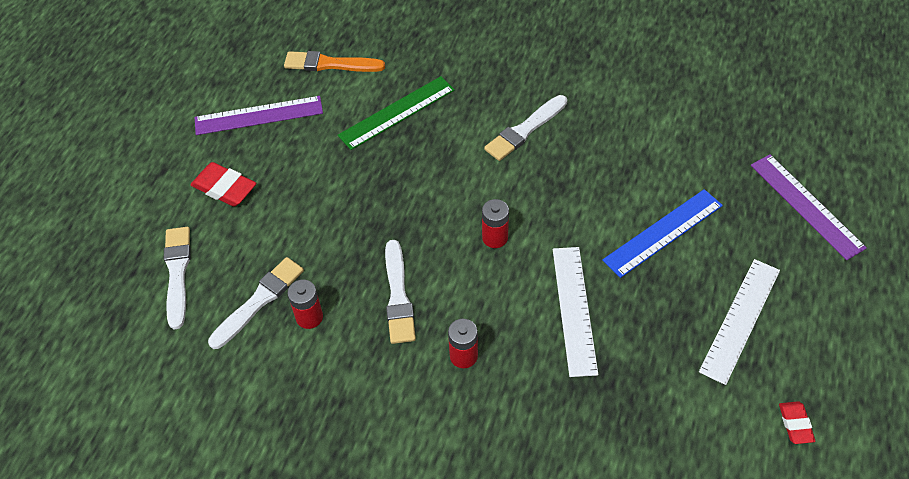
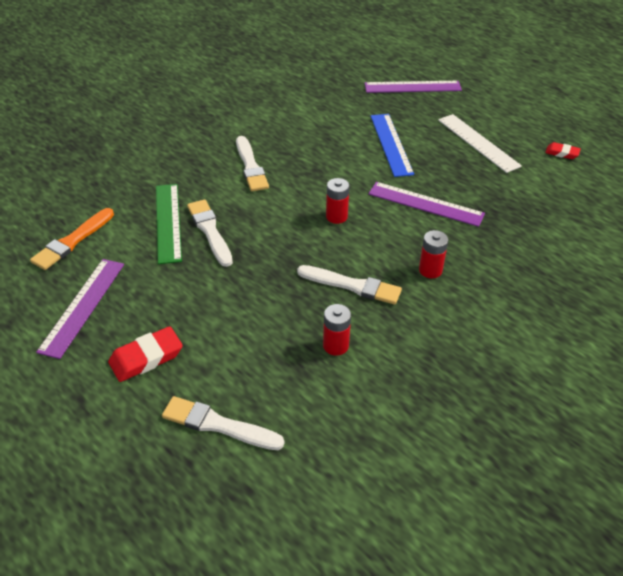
camera: 65 degrees left, 10 degrees down
(259, 301) = (295, 374): white brush -> white brush (210, 231)
(574, 309) = (425, 204): white ruler -> purple ruler

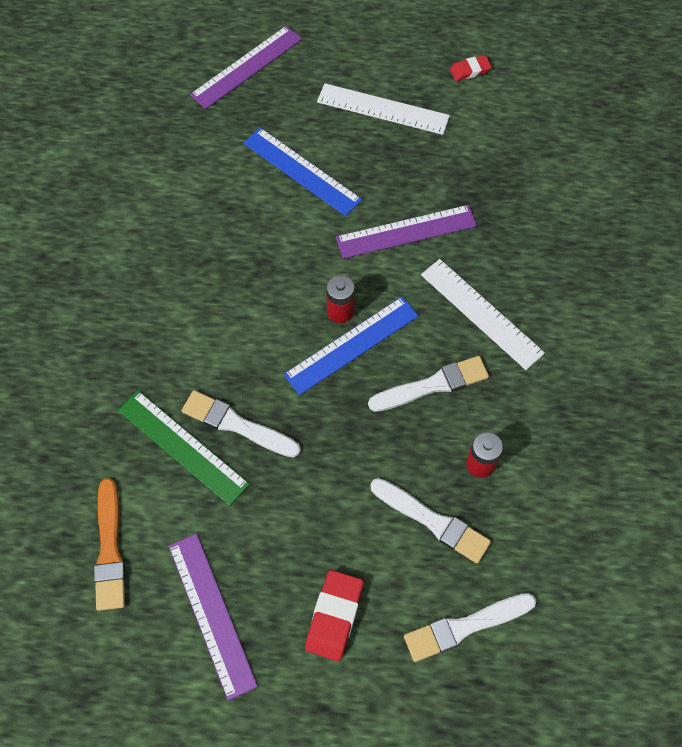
camera: 40 degrees left, 20 degrees up
(251, 166) = (190, 307): white brush -> white brush (432, 521)
(324, 236) = (351, 345): none -> blue ruler
(430, 270) = (481, 313): red battery -> white ruler

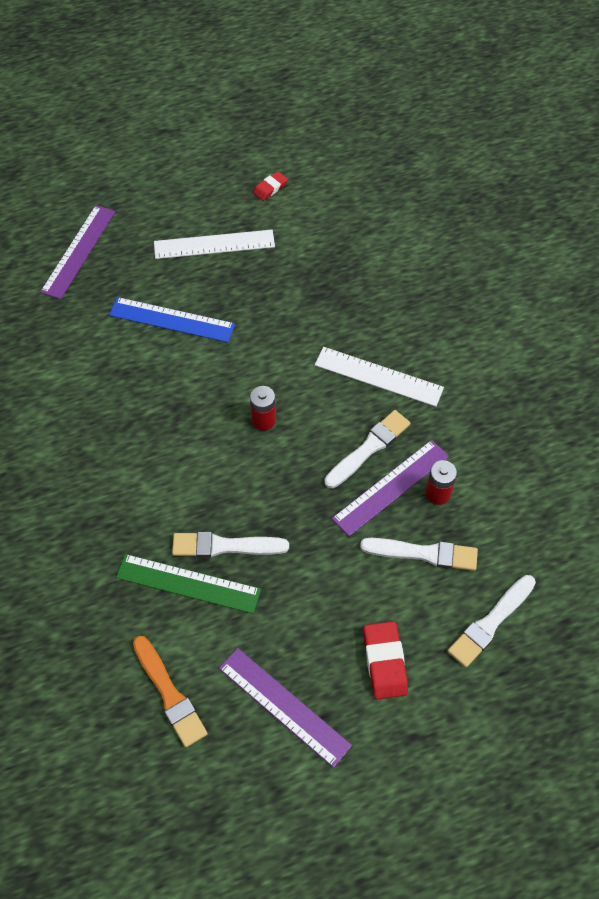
camera: 25 degrees left, 5 degrees down
(351, 345) = (287, 443): blue ruler -> none
(406, 231) = (285, 335): purple ruler -> purple ruler (391, 487)

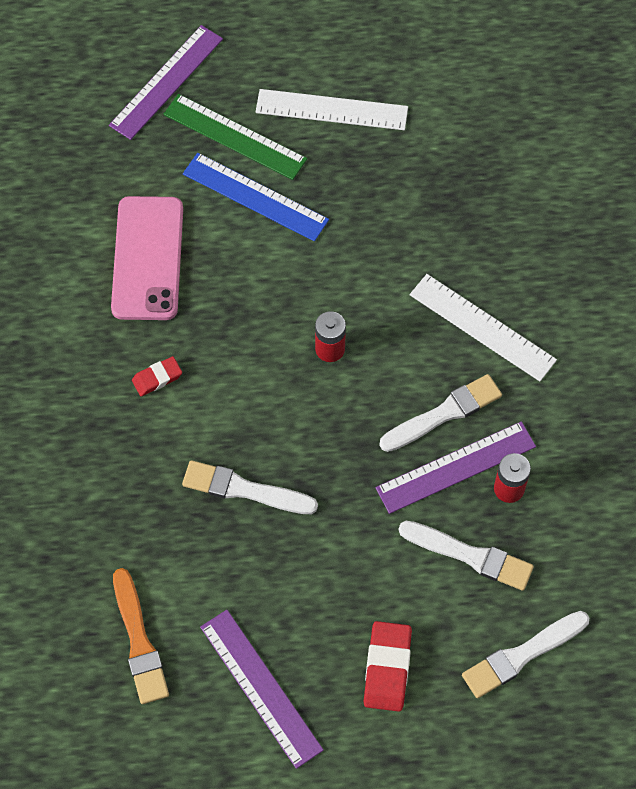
camera: 15 degrees right, 5 degrees up
(97, 384) = (148, 258): none -> pink phone
(188, 583) = (191, 522): green ruler -> green ruler (235, 136)
(270, 188) = (421, 49): red eraser -> red eraser (157, 378)

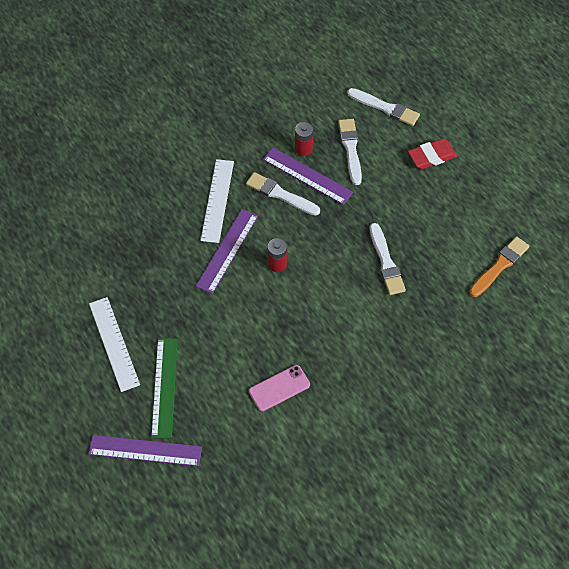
camera: 120 degrees left, 5 degrees down
(148, 258) = (279, 388): pink phone -> pink phone, size x0.62
(157, 378) = (351, 339): red eraser -> none
(255, 197) = (201, 353): blue ruler -> none
(261, 688) = (481, 202): purple ruler -> purple ruler (227, 250)

